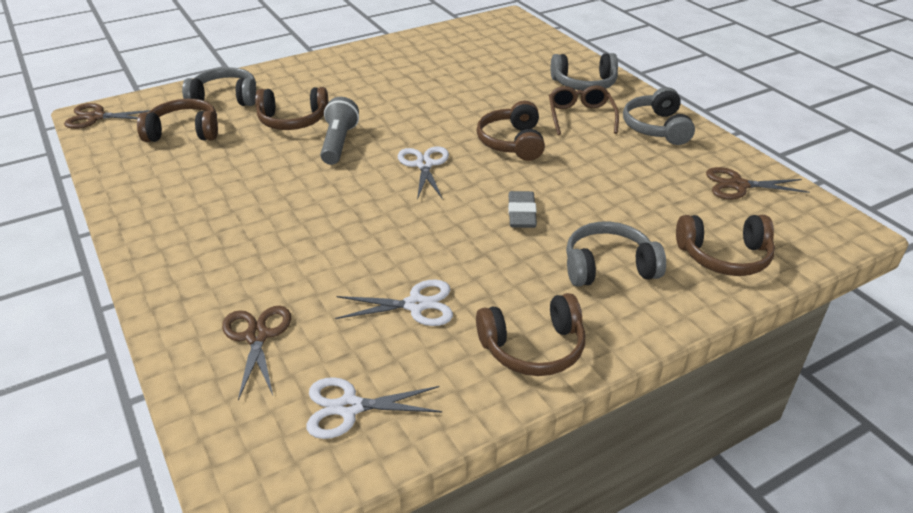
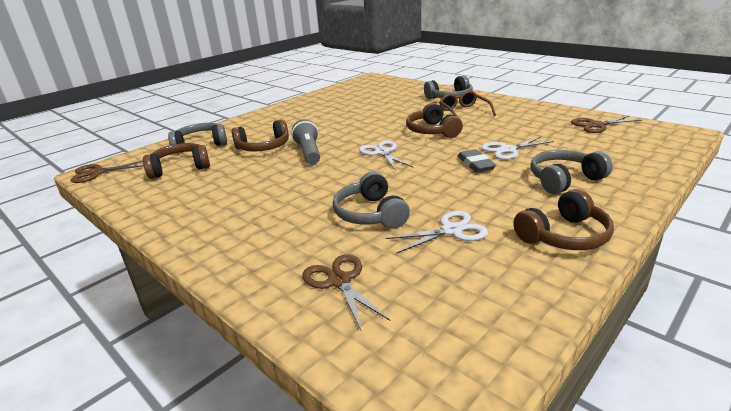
camera: 15 degrees left, 10 degrees down
(349, 407) = (462, 311): white scissors -> white scissors (507, 150)
(656, 128) = (516, 109): grey headphones -> grey headphones (370, 214)
(724, 256) = (630, 159): brown headphones -> none

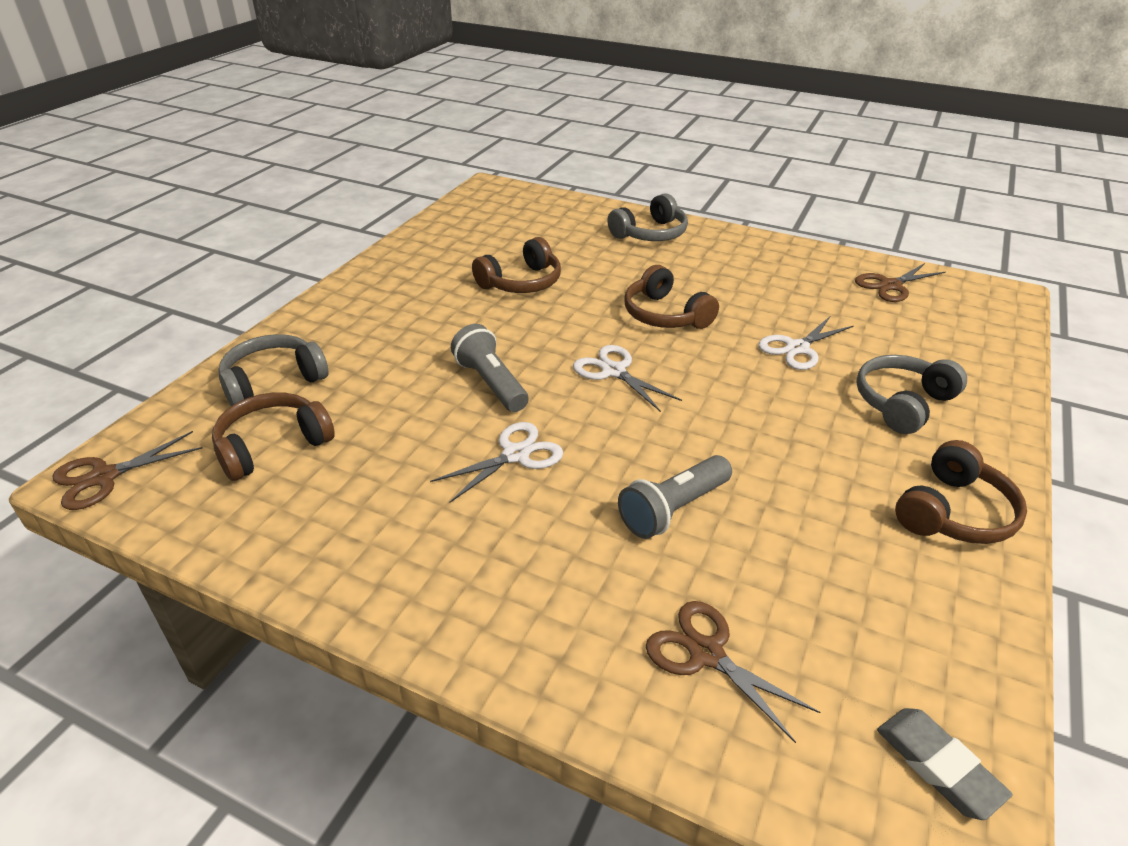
camera: 20 degrees left, 10 degrees up
(263, 147) = (400, 377): brown headphones -> brown headphones (521, 282)
(370, 214) = (673, 509): grey headphones -> grey flashlight
(451, 230) = (806, 526): white scissors -> white scissors (515, 455)
(464, 112) = (690, 267): brown glasses -> none
(475, 164) = (768, 384): grey eraser -> grey eraser (938, 765)

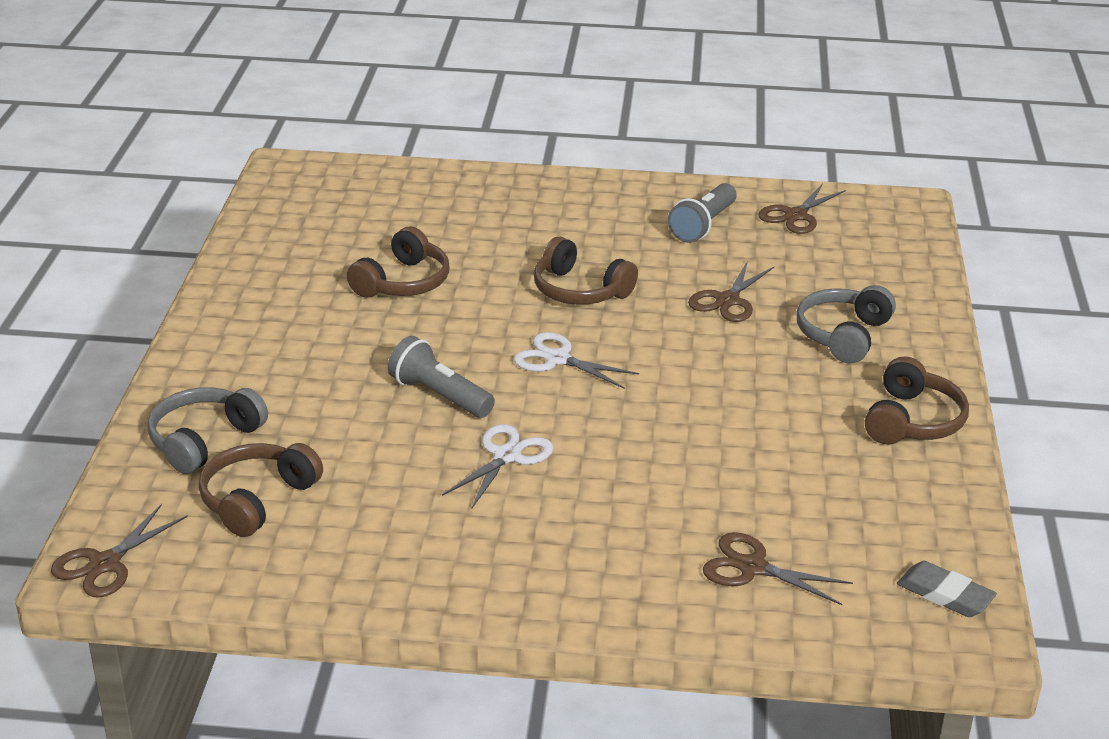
camera: 20 degrees left, 5 degrees down
(650, 233) = (515, 197): grey headphones -> none
(673, 509) = (676, 470): grey flashlight -> grey flashlight (703, 226)
(797, 348) = (727, 300): white scissors -> brown scissors

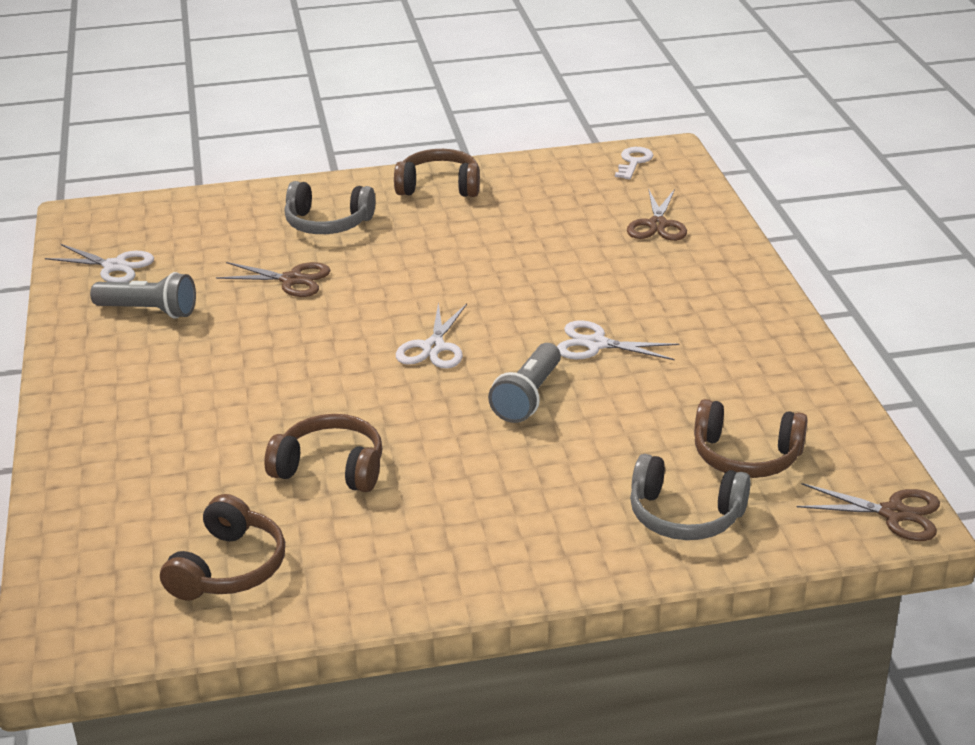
camera: 105 degrees left, 0 degrees up
(579, 290) = (304, 357): brown headphones -> brown headphones (228, 568)
(796, 215) = (114, 266): brown scissors -> white scissors
(945, 594) = (634, 162): grey eraser -> white key

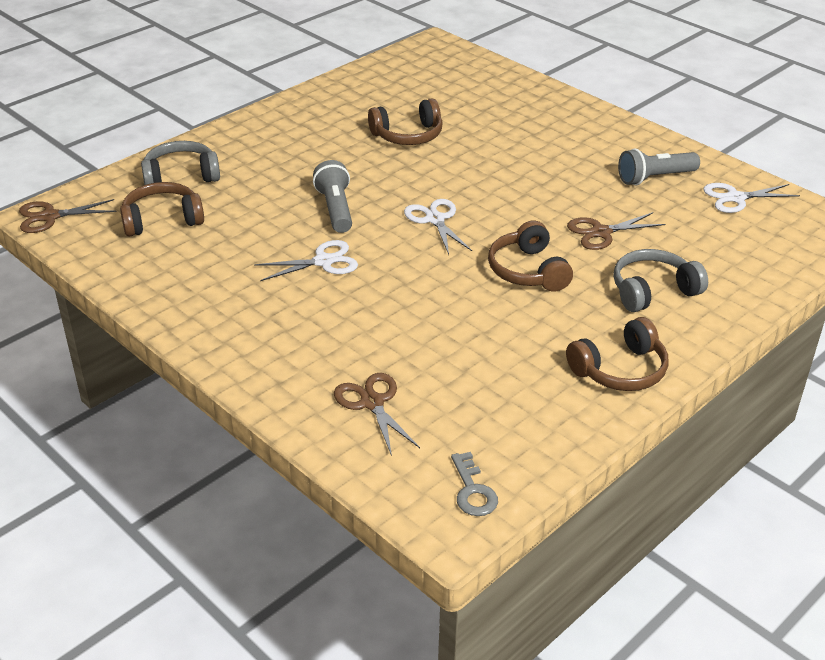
camera: 145 degrees right, 5 degrees up
(228, 568) = (400, 84): brown headphones -> brown headphones (528, 271)
(634, 162) = (473, 491): white key -> grey key

